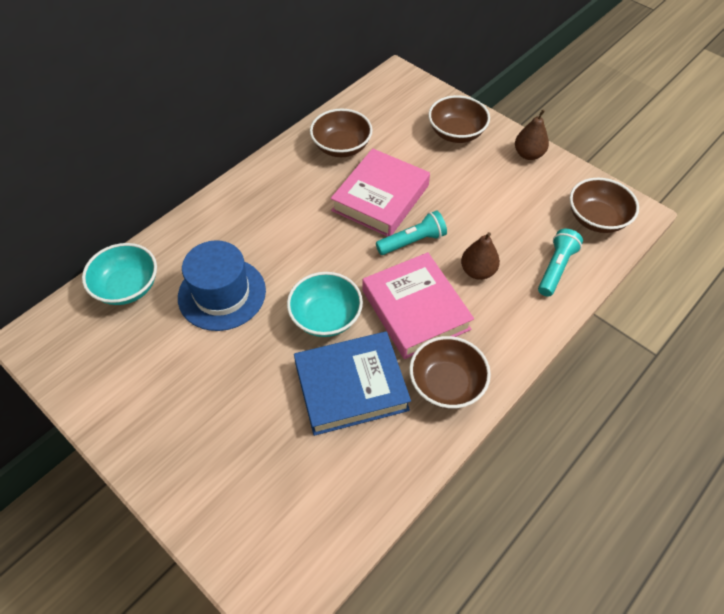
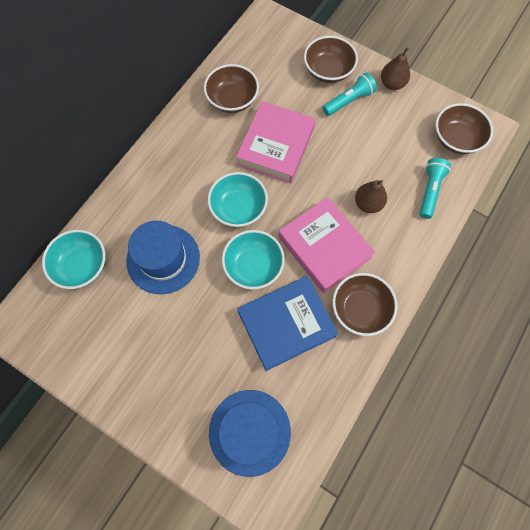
camera: 10 degrees left, 15 degrees up
(277, 504) = (249, 432): none -> blue hat
(322, 254) = (238, 208): none -> turquoise bowl
(413, 241) = (310, 184): turquoise flashlight -> turquoise flashlight (349, 101)

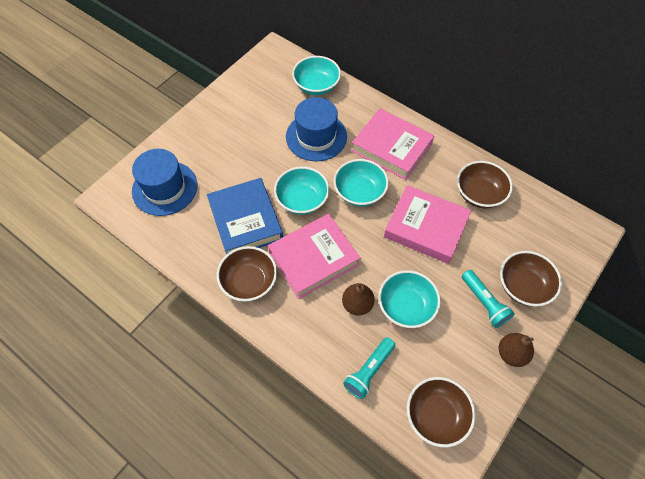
camera: 95 degrees right, 10 degrees down
(177, 178) = (391, 148): none -> pink book
(363, 162) = (406, 306): none -> turquoise bowl
(430, 191) = (369, 371): turquoise flashlight -> turquoise flashlight turned 105 degrees clockwise

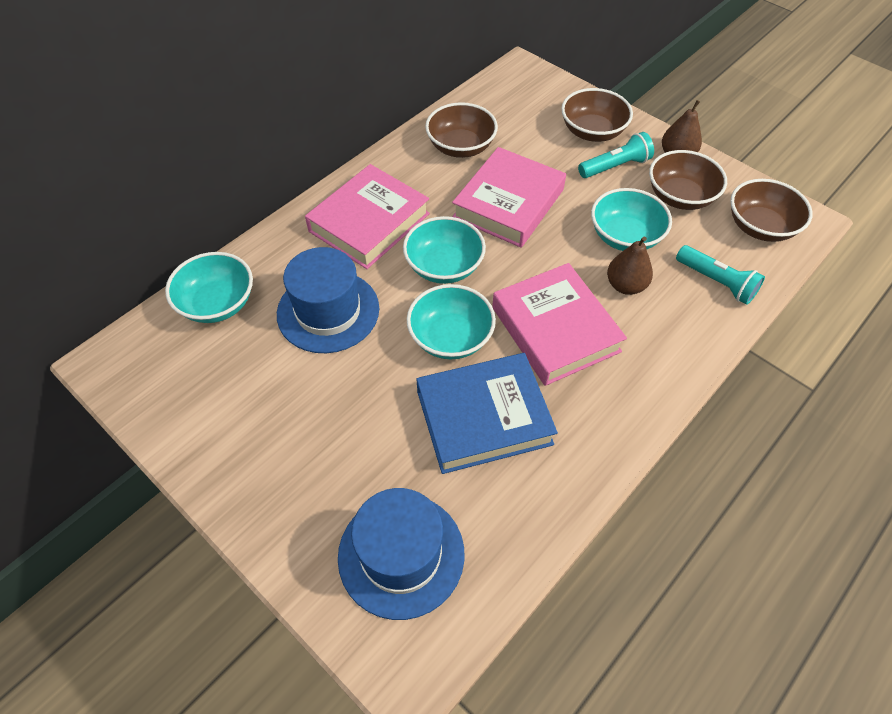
camera: 85 degrees left, 5 degrees down
(249, 282) = (596, 414): brown bowl -> brown bowl (680, 197)

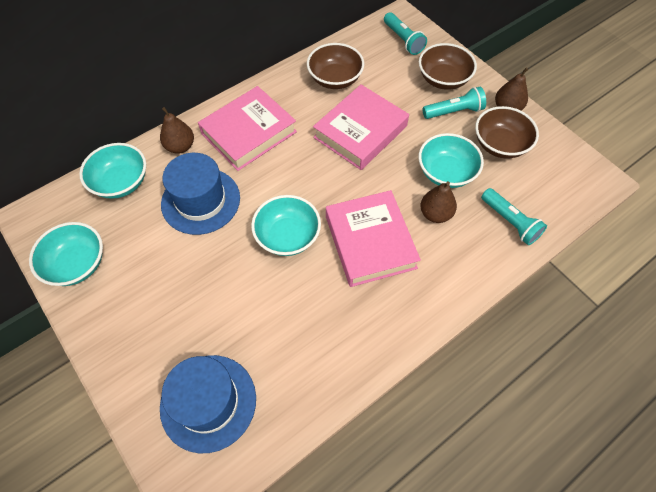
camera: 10 degrees right, 5 degrees up
(285, 250) = (180, 146): none -> brown pear
(444, 266) = (297, 177): turquoise bowl -> turquoise bowl (77, 264)
(484, 417) = (296, 305): blue book -> none
(532, 93) = (403, 40): none -> turquoise flashlight
(760, 227) = (559, 180): brown bowl -> none

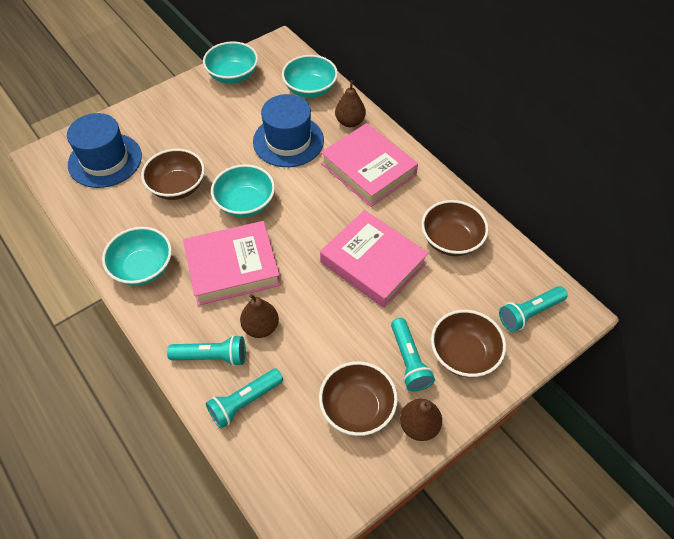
camera: 90 degrees right, 5 degrees down
(260, 307) = (177, 187): none -> brown bowl
(446, 172) = (315, 343): turquoise bowl -> turquoise bowl (143, 268)
(471, 251) = (212, 357): none -> turquoise flashlight

